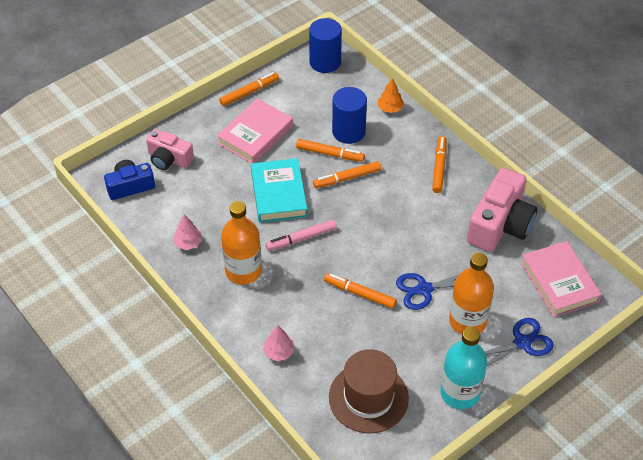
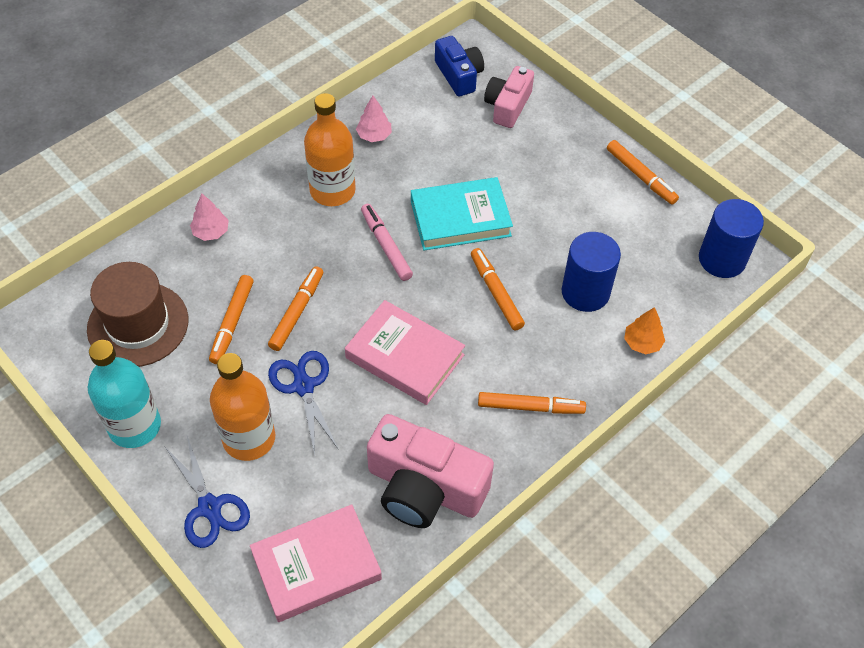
camera: 85 degrees right, 5 degrees up
(255, 135) = (562, 188): pink book -> pink book (404, 356)
(330, 154) = (539, 271): orange marker -> orange marker (232, 323)

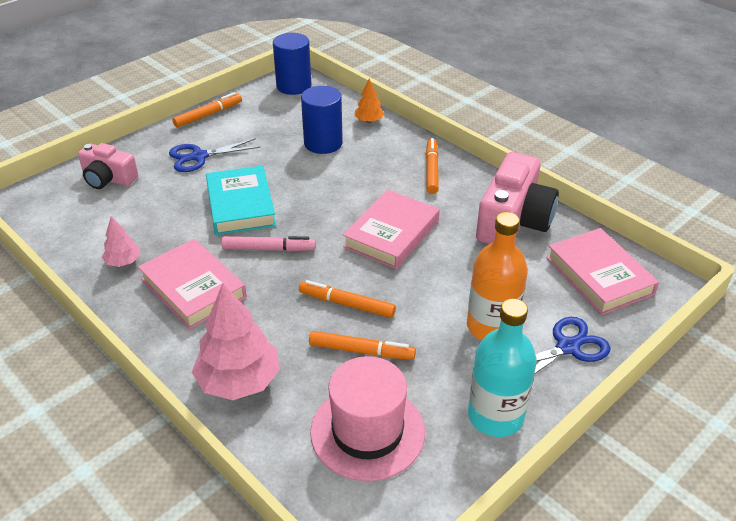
camera: 90 degrees left, 15 degrees down
(138, 324) = (367, 431): brown hat -> pink hat
(211, 232) = (239, 381): pink tree -> pink tree, size x1.96
(303, 386) = (430, 294): blue scissors -> blue scissors (199, 157)
(332, 190) = (193, 288): orange bottle -> pink book
(386, 246) = (269, 249): pink marker -> pink marker turned 150 degrees counterclockwise
(459, 75) = (56, 207): blue camera -> none
(496, 292) = (323, 186): orange marker -> none

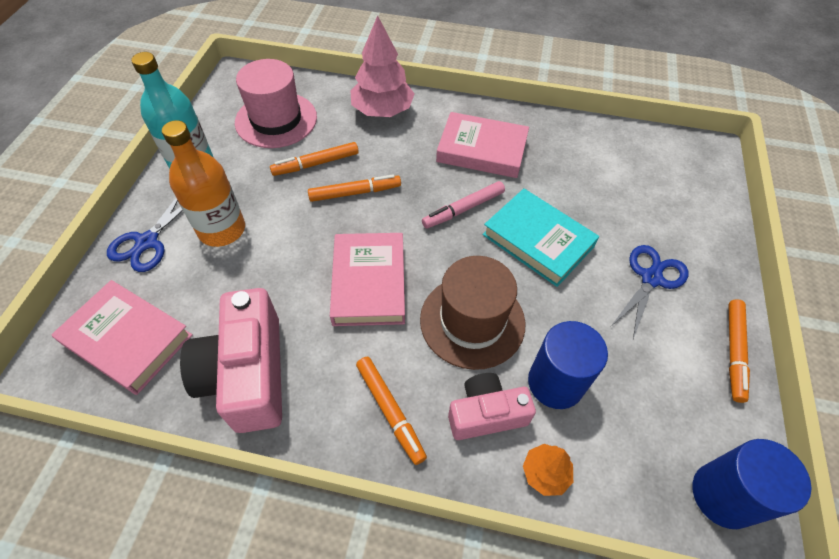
camera: 145 degrees right, 15 degrees up
(108, 179) = (684, 206): pink camera -> pink camera (486, 414)
(123, 262) = (556, 144): pink tree -> none
(340, 185) = (472, 321): none -> brown hat

